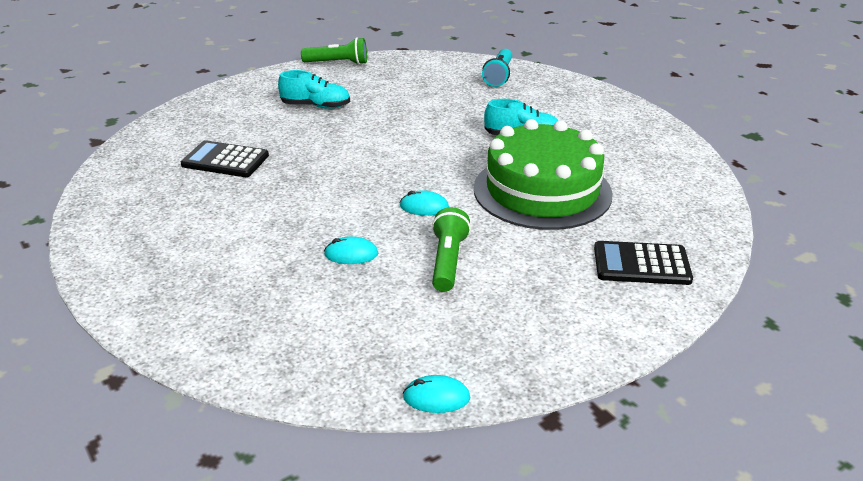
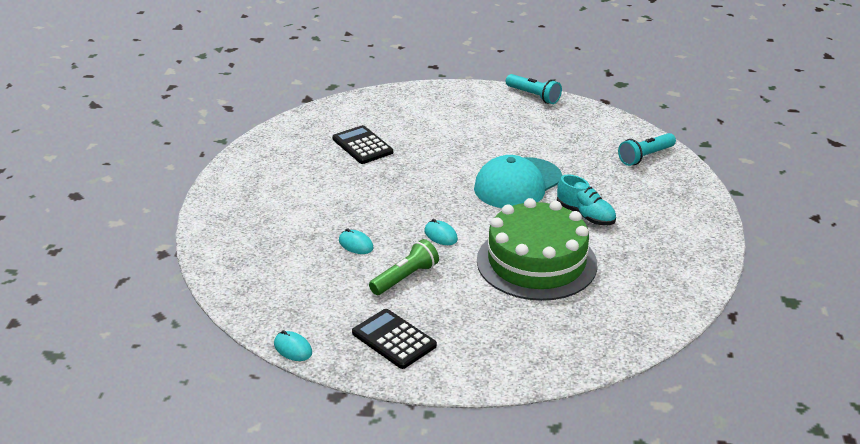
camera: 40 degrees right, 0 degrees up
(316, 106) = (470, 127): turquoise shoe -> none
(337, 63) = (533, 96): green flashlight -> turquoise flashlight
(428, 135) = (518, 184): none -> turquoise cap
(641, 264) = (525, 344): black calculator -> black calculator (393, 339)

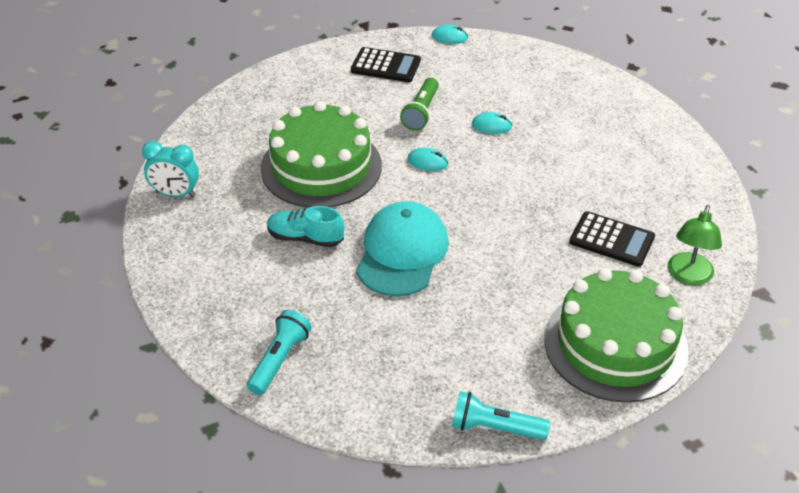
camera: 150 degrees right, 10 degrees up
(340, 116) = (688, 276): none -> green lamp
(427, 104) = (615, 344): none -> green cake
(683, 284) = (175, 194): none -> turquoise clock

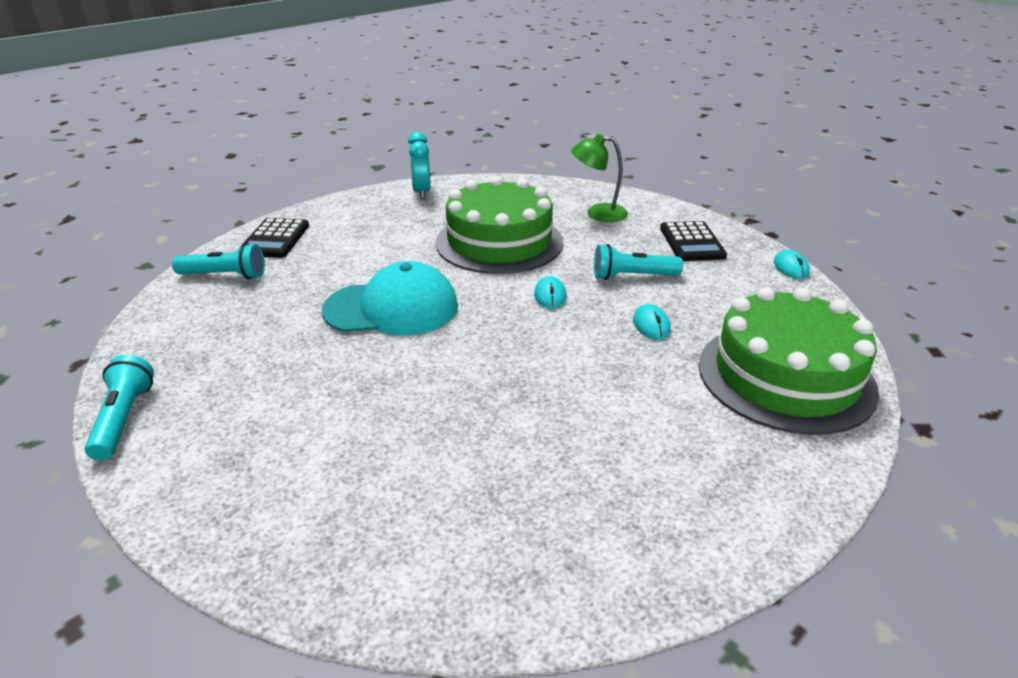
camera: 70 degrees right, 10 degrees down
(305, 238) = (392, 255): turquoise shoe -> none
(421, 112) = (632, 276): green flashlight -> turquoise flashlight
(611, 239) = (489, 465): black calculator -> black calculator (275, 239)
(615, 344) = (272, 502): green cake -> green cake (785, 376)
(688, 276) = (442, 568): green lamp -> green lamp (598, 213)

